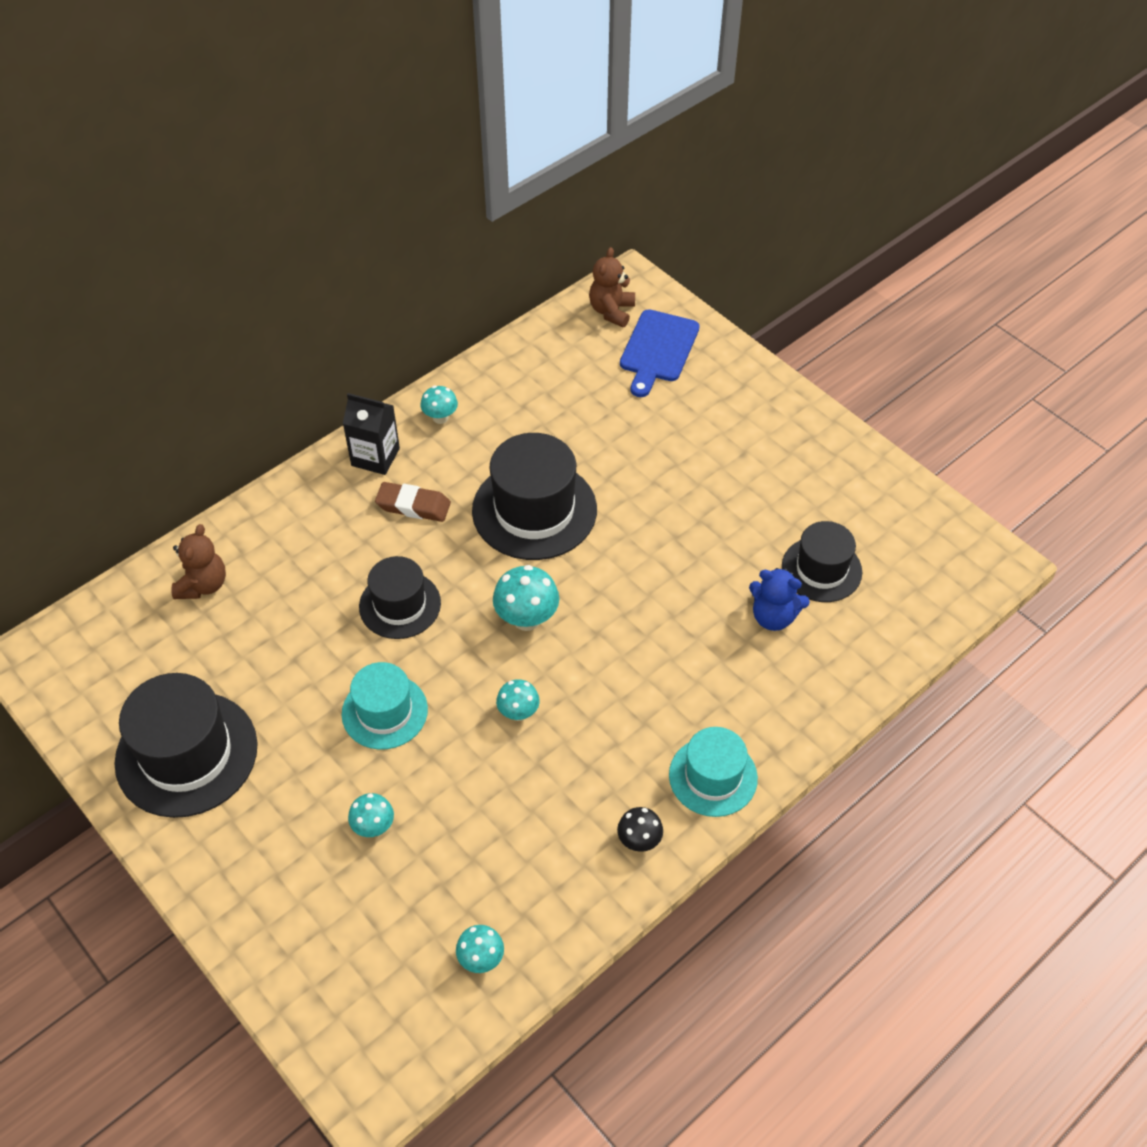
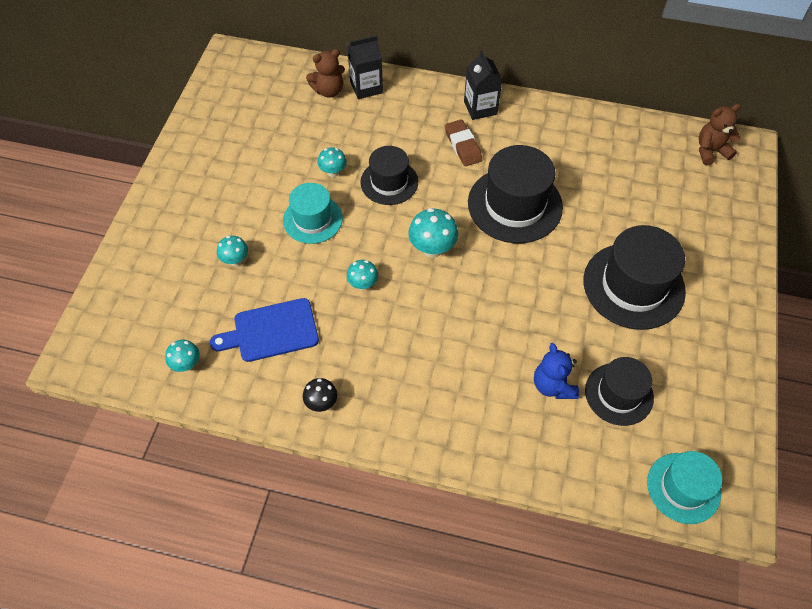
camera: 55 degrees right, 5 degrees up
(186, 754) = (221, 151): black hat -> black hat (633, 286)
(236, 544) = (366, 87): none -> black carton
(440, 417) = (538, 119): turquoise mushroom -> turquoise mushroom (333, 172)
(657, 350) = (706, 193): blue cutting board -> blue cutting board (271, 331)
(713, 776) = (399, 419): turquoise hat -> turquoise hat (683, 488)

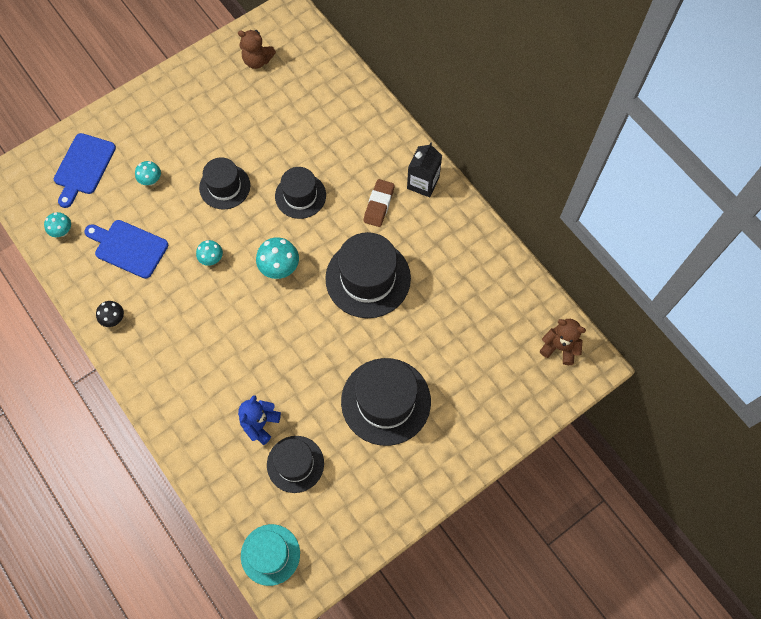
camera: 40 degrees right, 10 degrees up
(152, 294) = (83, 167): none -> blue cutting board
(313, 219) = (225, 186): turquoise hat -> black hat
(328, 91) = (329, 90): brown teddy bear -> brown teddy bear (257, 60)
(333, 172) = (271, 160): turquoise mushroom -> none
(366, 87) = (358, 106): black carton -> none

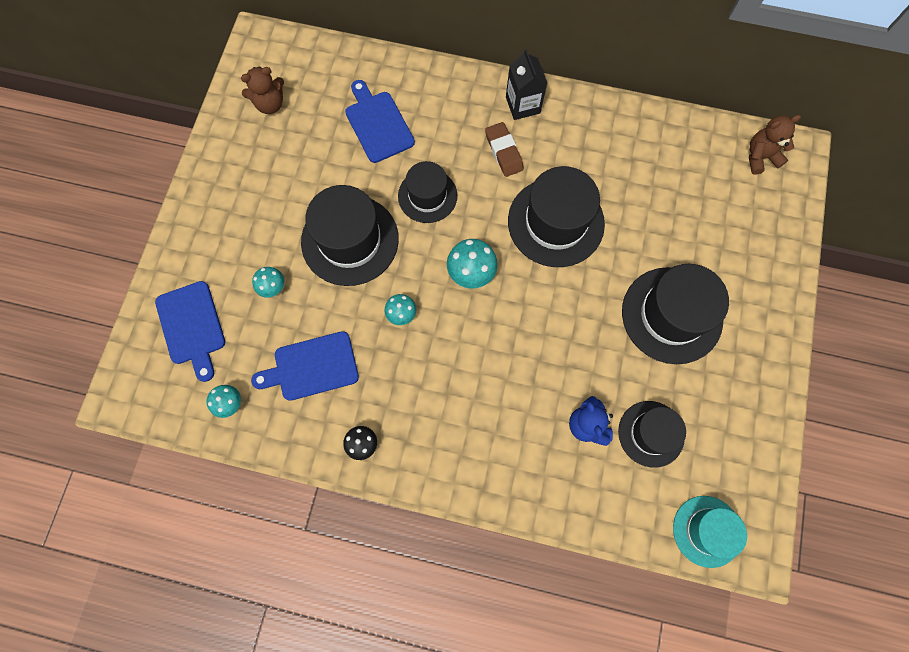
camera: 40 degrees left, 5 degrees up
(225, 186) = (350, 240): black hat -> black hat, size x1.61
(313, 124) = (378, 124): none -> blue cutting board

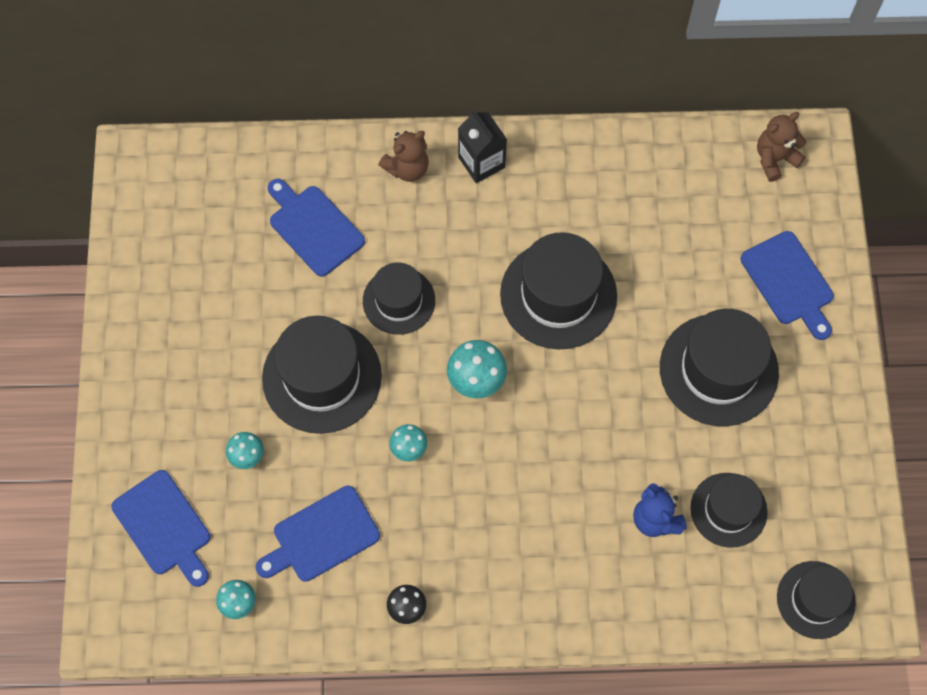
camera: 15 degrees left, 5 degrees down
(270, 104) = (174, 235): brown teddy bear -> brown teddy bear (407, 168)
(504, 152) = (474, 225): brown eraser -> none
(707, 531) = (815, 600): turquoise hat -> black hat
(748, 258) = (789, 282): none -> blue cutting board

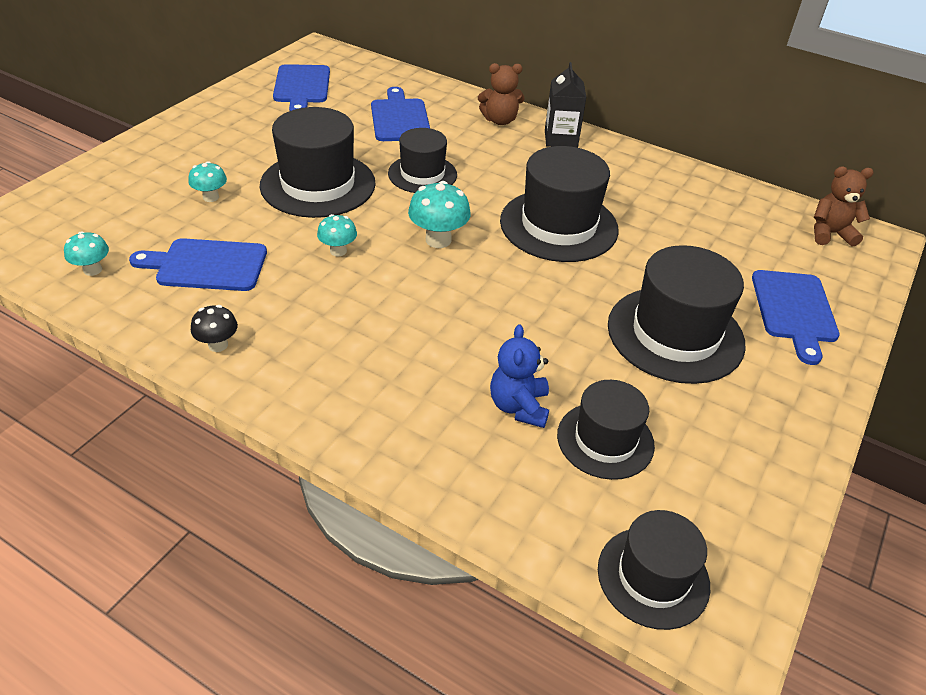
camera: 30 degrees right, 25 degrees down
(164, 527) = (102, 203): blue cutting board -> blue cutting board (301, 87)

